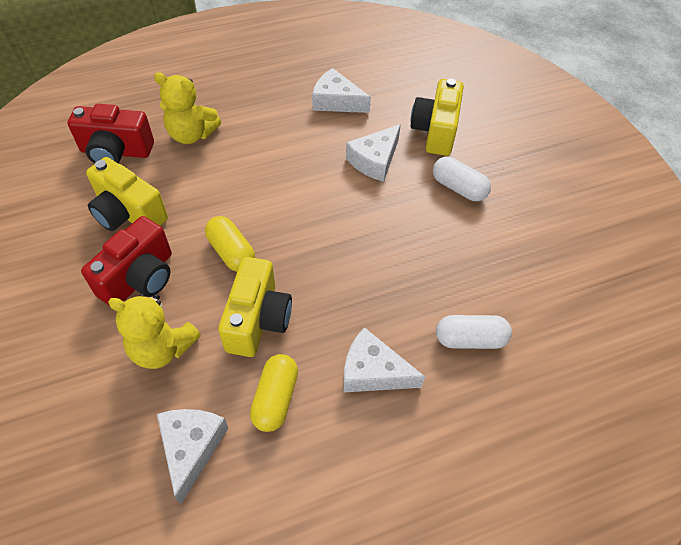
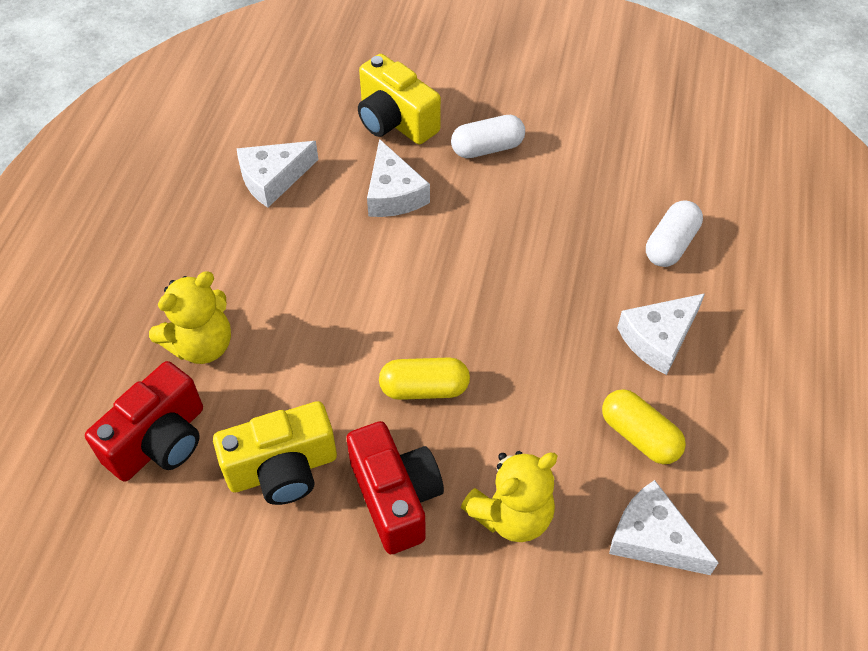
camera: 55 degrees left, 0 degrees up
(258, 320) = (534, 406): yellow camera -> none

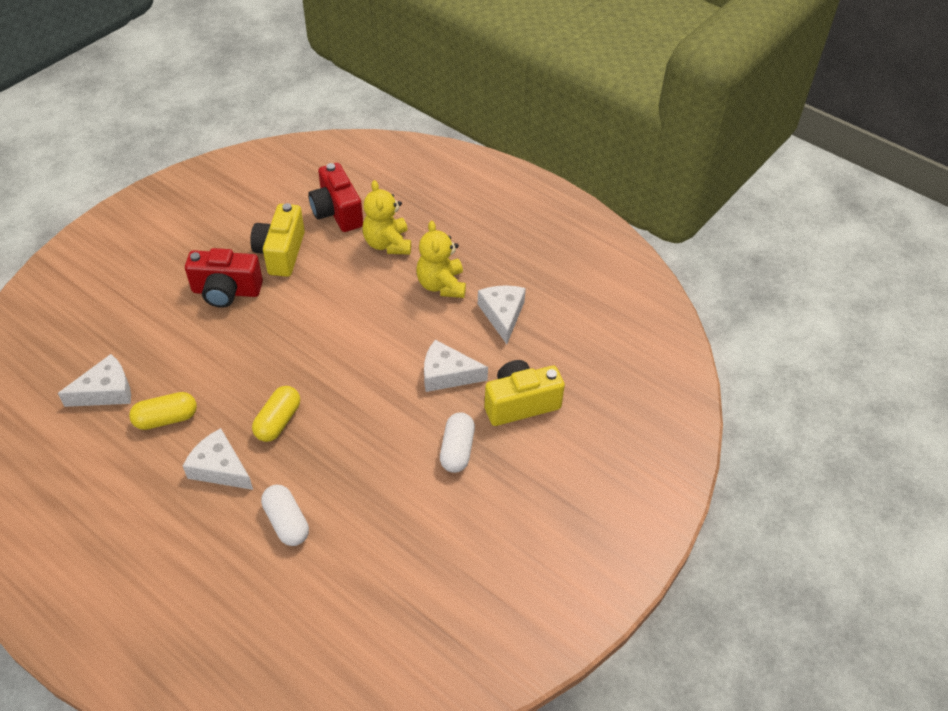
camera: 115 degrees right, 5 degrees down
(424, 388) = (282, 329): yellow capsule -> yellow capsule (278, 421)
(511, 514) = (174, 335): yellow teddy bear -> yellow teddy bear (441, 285)
(658, 338) = (220, 468): white cheese -> white cheese turned 45 degrees counterclockwise

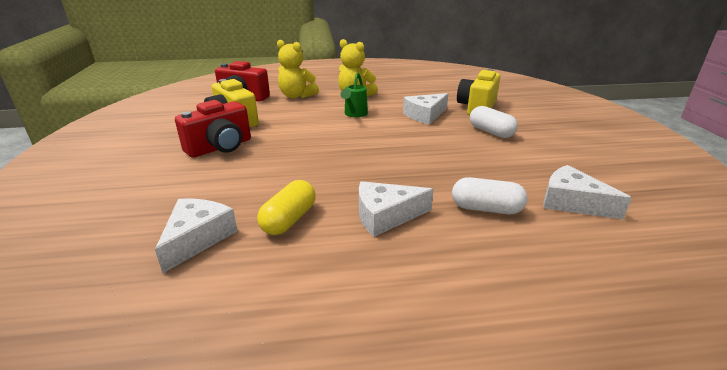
camera: 45 degrees left, 20 degrees down
(278, 421) = (376, 174): yellow capsule -> none
(388, 321) = (354, 114): none -> green watering can
(502, 315) = (405, 91): white cheese -> white cheese (572, 202)

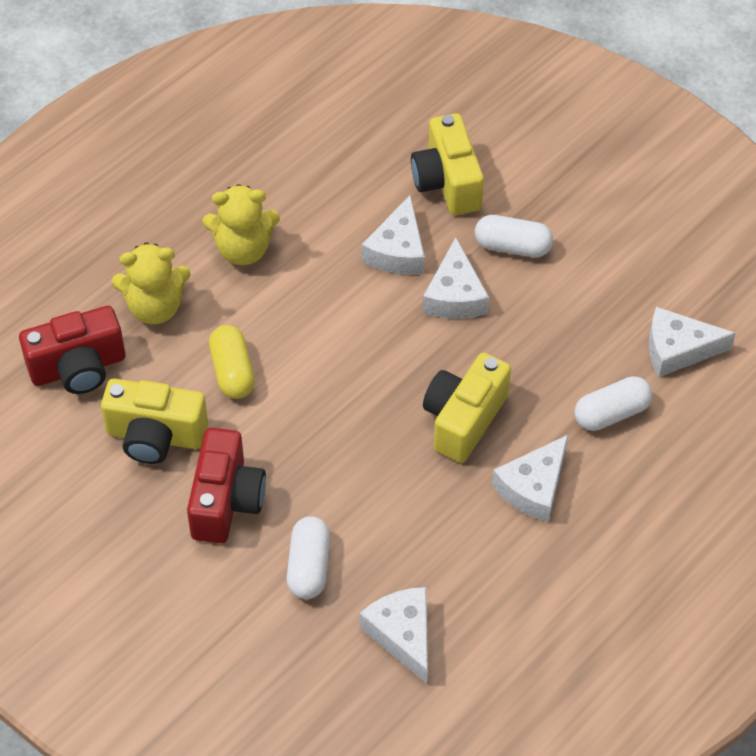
camera: 40 degrees left, 25 degrees up
(209, 184) = (309, 566): none -> white capsule
(289, 220) = (454, 555): yellow capsule -> yellow capsule (232, 371)
(354, 114) = (302, 309): green watering can -> none
(381, 172) = (463, 419): none -> yellow camera
(437, 134) = (454, 295): none -> white cheese

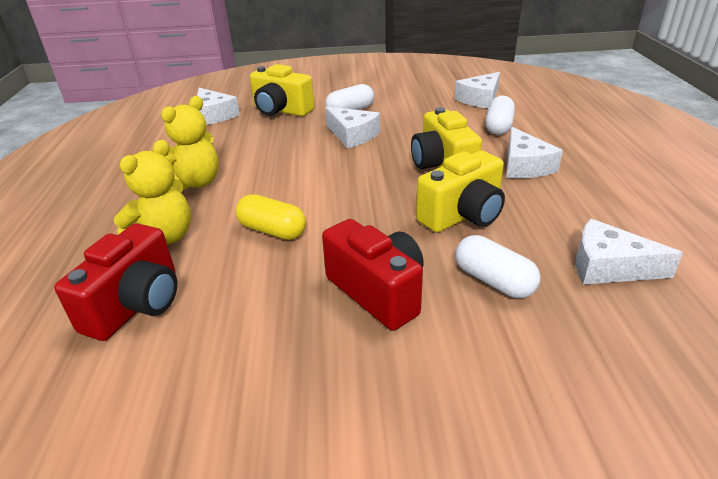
camera: 45 degrees left, 20 degrees down
(155, 436) = (264, 297): yellow camera -> yellow camera (463, 215)
(397, 250) = (294, 138): white cheese -> white cheese (214, 115)

